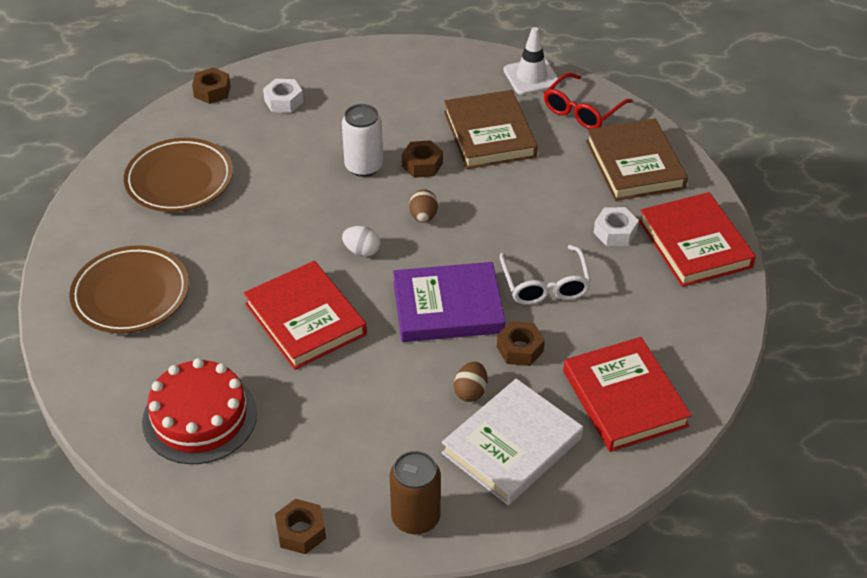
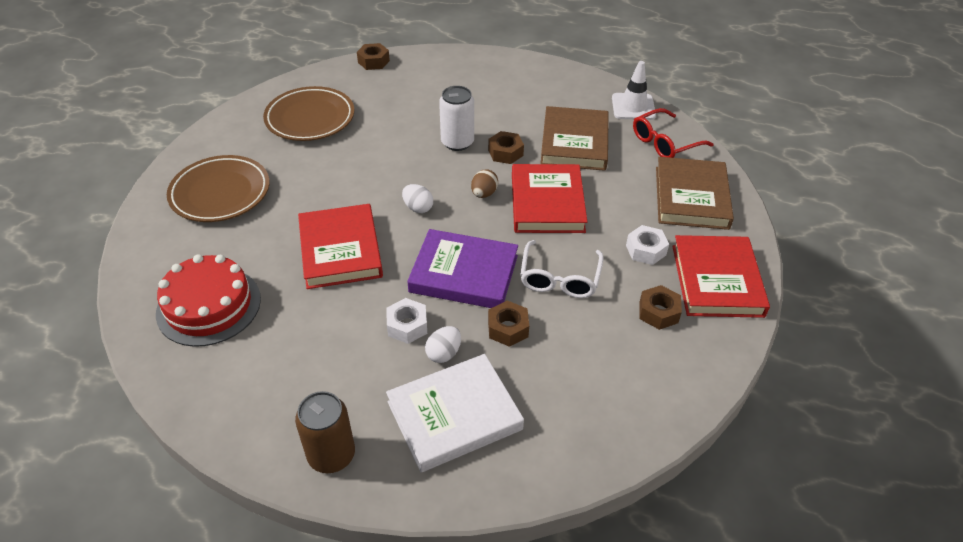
camera: 20 degrees right, 0 degrees up
(283, 101) = (423, 80): white nut -> white nut (407, 326)
(301, 531) = (227, 433): brown nut -> brown nut (658, 312)
(470, 391) = (444, 353): brown egg -> white egg
(624, 398) = (583, 404): red book -> red book (547, 203)

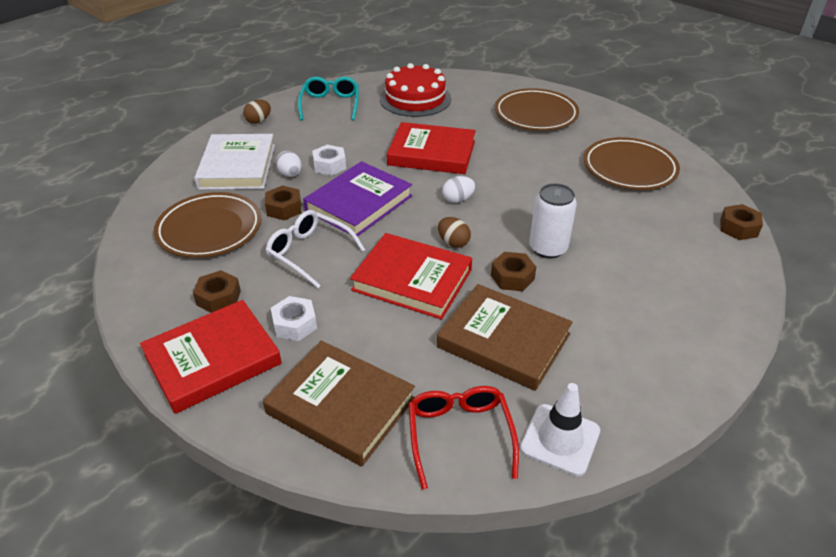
camera: 115 degrees right, 5 degrees down
(253, 390) = (330, 104): none -> turquoise glasses
(331, 455) = (258, 121): brown can -> brown egg
(580, 373) = (210, 230): none -> brown plate
(716, 280) = (213, 359): red book -> red book turned 60 degrees counterclockwise

